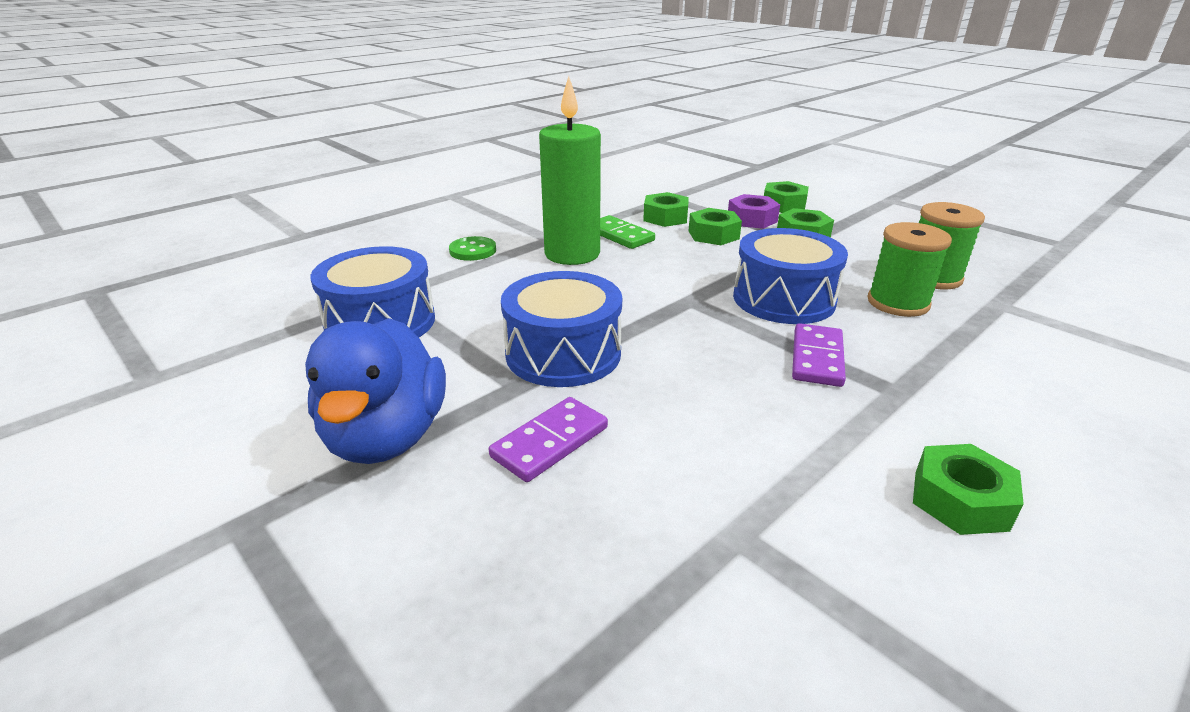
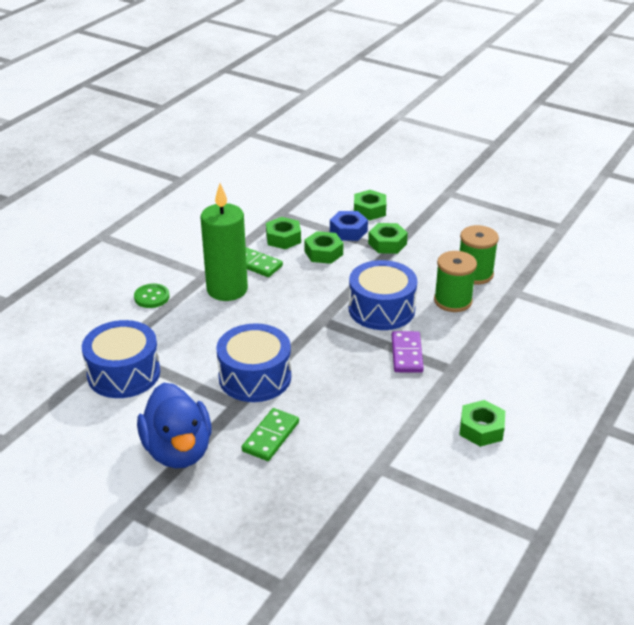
camera: 15 degrees left, 5 degrees up
(550, 442) = (271, 437): purple domino -> green domino
(752, 219) = (348, 231): purple nut -> blue nut

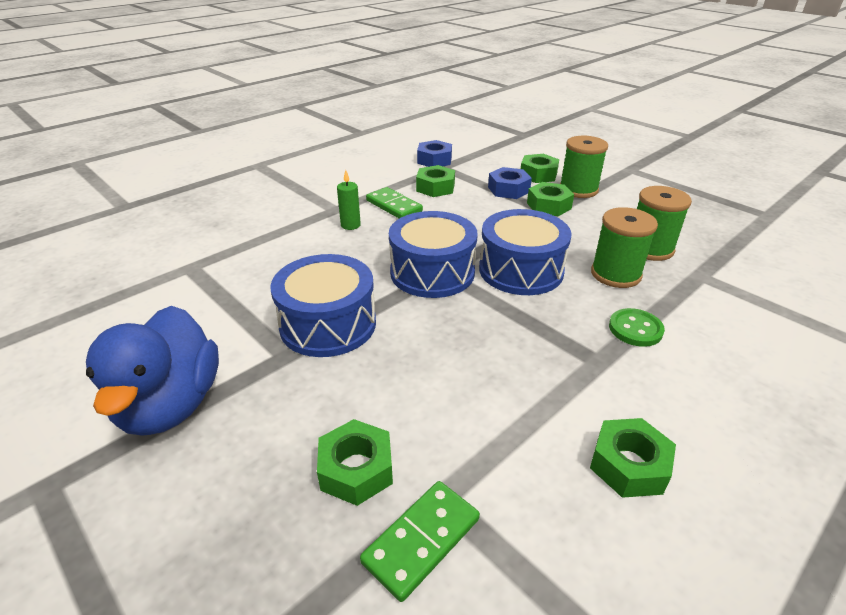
camera: 15 degrees right, 0 degrees up
(124, 373) = (180, 293): blue drum -> blue drum (432, 272)
(152, 297) = (267, 221): green button -> green button (635, 329)
(227, 289) = (350, 225): green candle -> green candle, size x0.42
(269, 206) = (434, 160): none -> blue nut
(271, 437) = (304, 410): green domino -> green domino (422, 541)
(323, 253) = (473, 205): green nut -> green nut (356, 469)
(407, 354) = (538, 329): purple domino -> none
(408, 222) = (578, 190): none -> green spool

